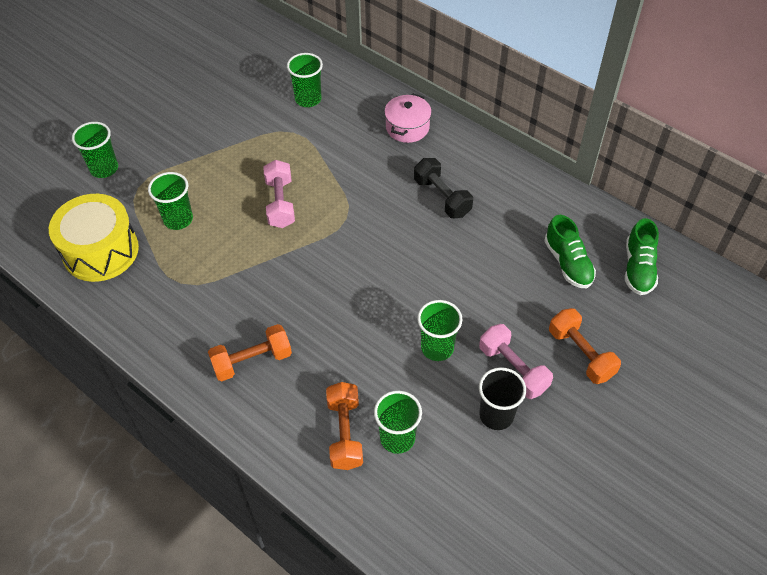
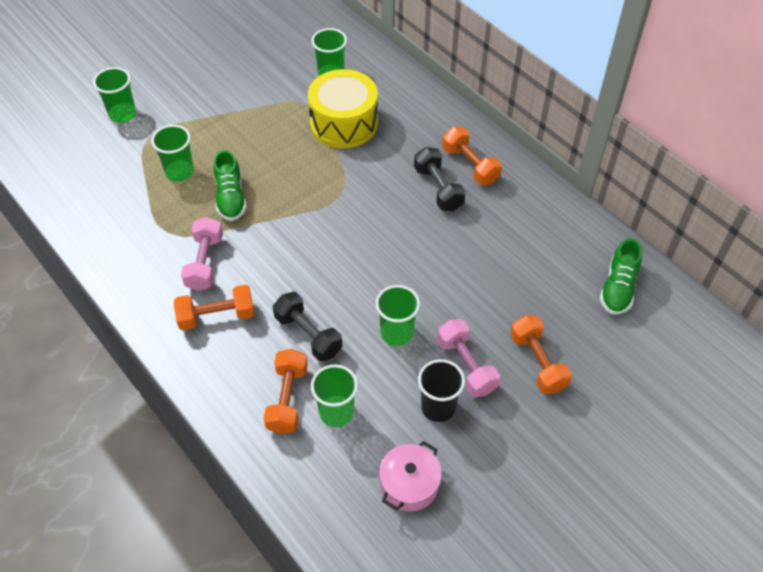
camera: 10 degrees right, 0 degrees up
(101, 251) = (101, 191): yellow drum -> yellow drum (344, 123)
(280, 203) = (280, 171): pink dumbbell -> pink dumbbell (205, 263)
(349, 364) = (308, 335): none -> black dumbbell
(407, 127) = (421, 115): pink pot -> pink pot (409, 484)
(467, 170) = (470, 165): none -> orange dumbbell
(568, 263) = (547, 272): green shoe -> green shoe (231, 198)

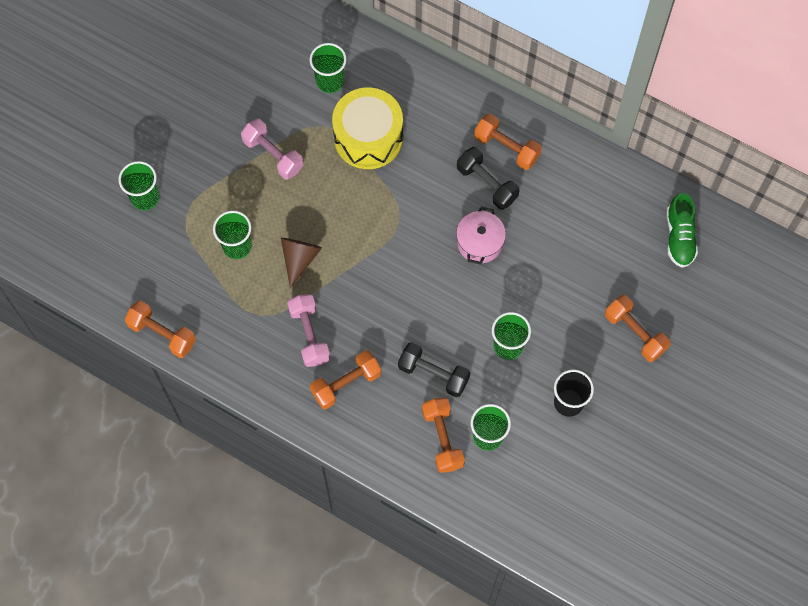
camera: 20 degrees left, 15 degrees up
(71, 221) = (162, 334): none -> orange dumbbell
(231, 198) = (299, 259): green shoe -> brown cone
(409, 484) = (570, 476): pink pot -> pink pot (479, 242)
(466, 366) = (577, 357): pink dumbbell -> pink dumbbell (273, 155)

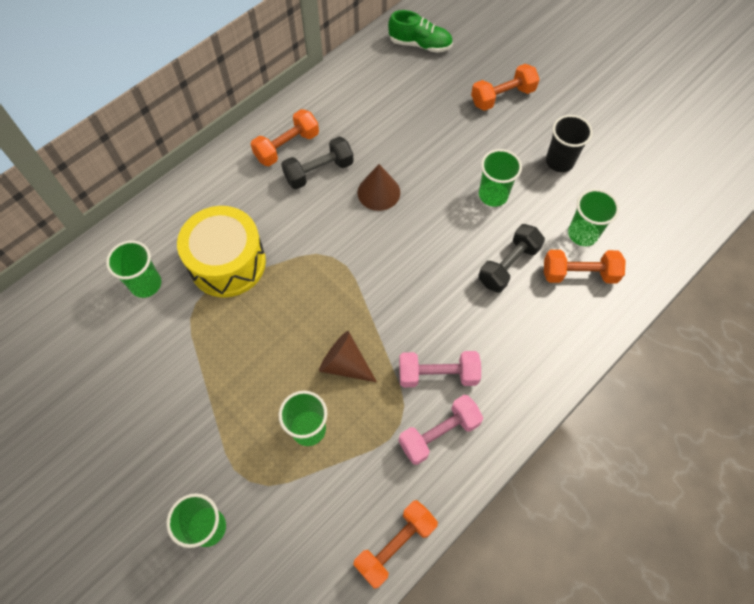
camera: 75 degrees left, 5 degrees down
(273, 155) = (209, 363): pink dumbbell -> pink dumbbell (439, 433)
(346, 384) = (502, 350): orange dumbbell -> none
(479, 242) = (378, 192): pink pot -> brown cone

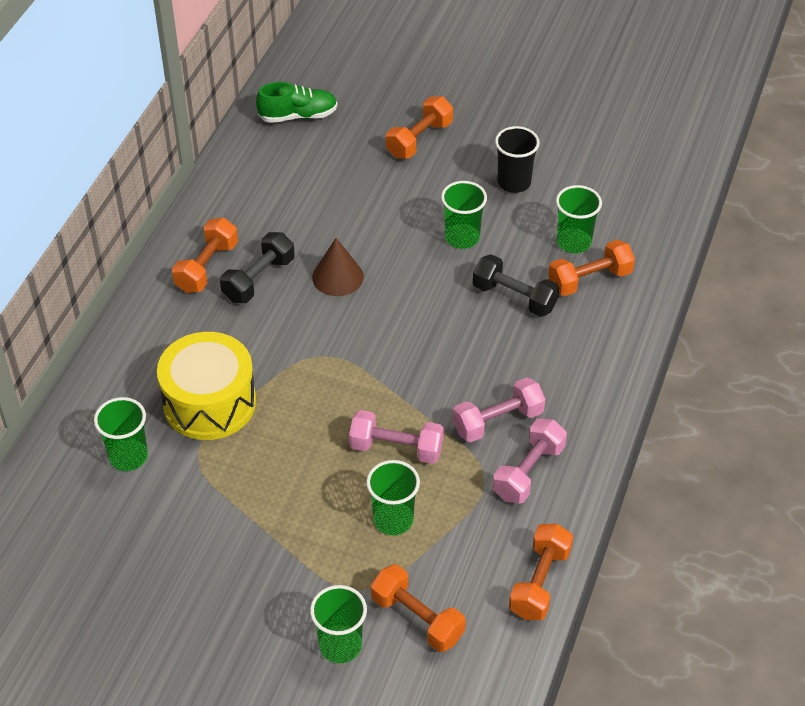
camera: 25 degrees left, 15 degrees down
(280, 531) = (417, 618): none -> orange dumbbell
(344, 364) = (396, 448): brown cone -> pink dumbbell
(508, 265) = (514, 297): black dumbbell -> black dumbbell turned 75 degrees counterclockwise

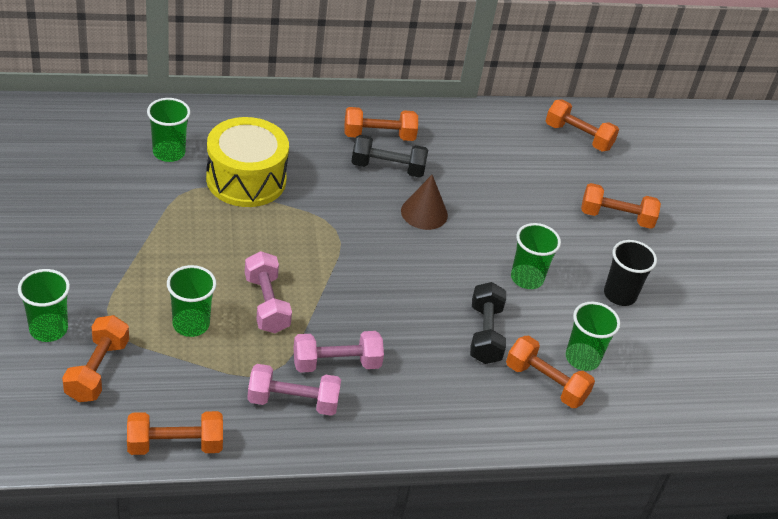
camera: 55 degrees right, 5 degrees down
(298, 116) = (578, 137): green shoe -> orange dumbbell
(498, 421) = (336, 363): pink dumbbell -> pink dumbbell turned 45 degrees counterclockwise

